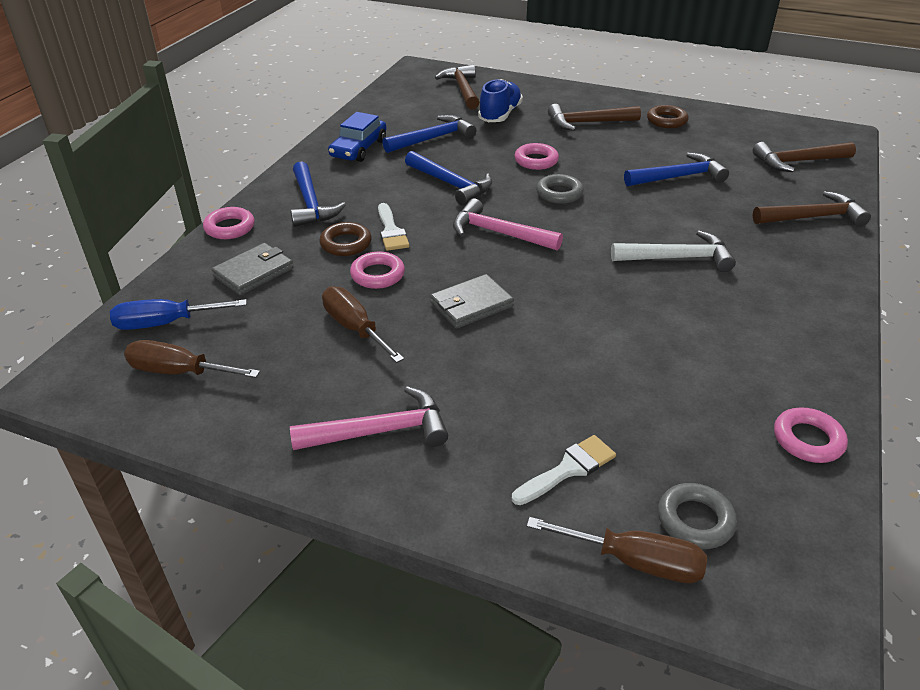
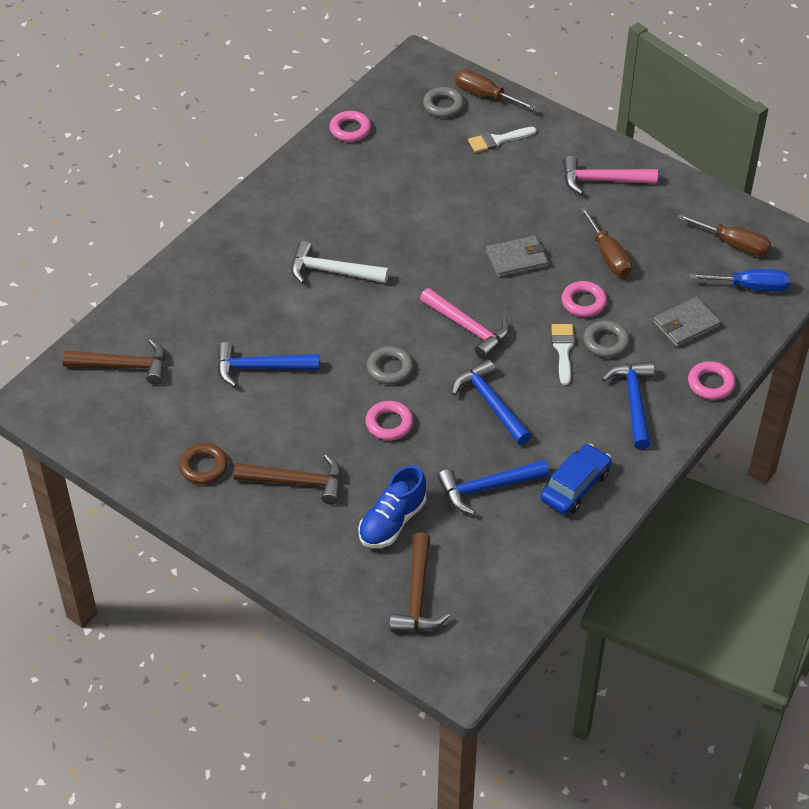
camera: 165 degrees left, 10 degrees up
(346, 244) = (605, 342): brown ring -> grey ring
(813, 217) = (181, 292): brown hammer -> none

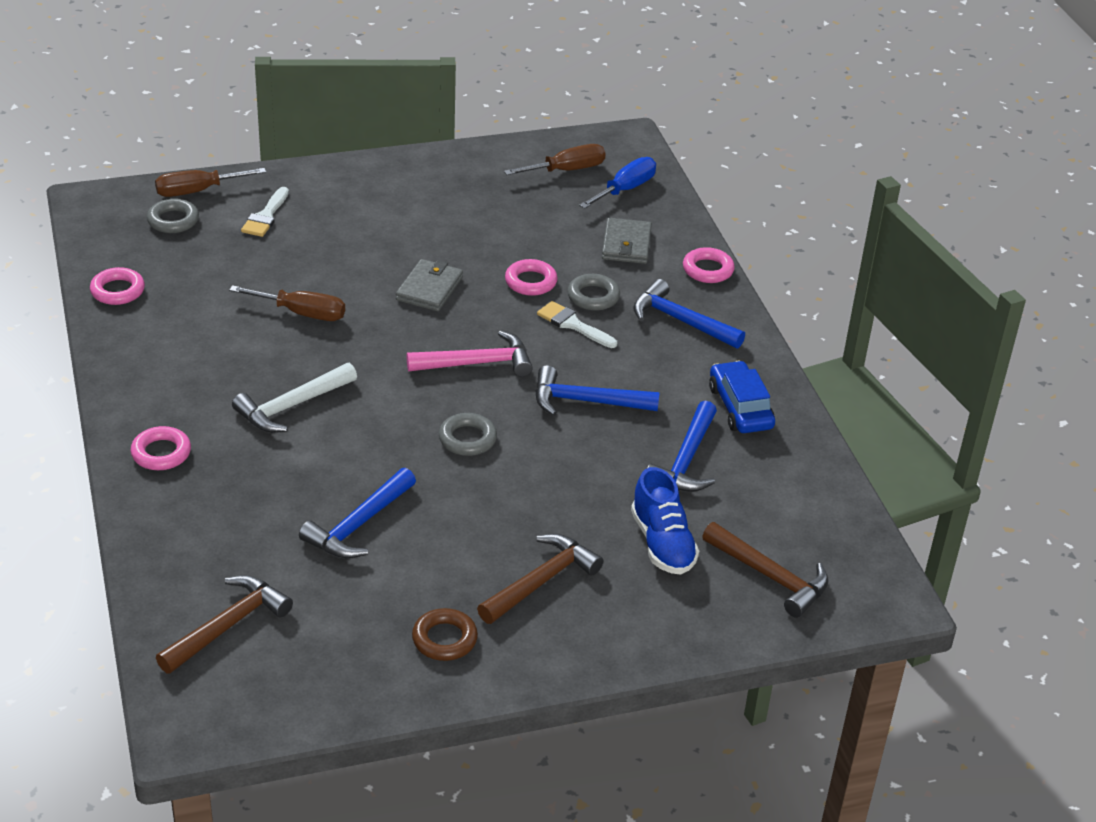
camera: 55 degrees left, 10 degrees down
(389, 423) = (537, 478): pink ring -> pink ring (161, 453)
(602, 180) = (399, 191): pink hammer -> none
(608, 256) = (493, 238): brown screwdriver -> brown screwdriver (302, 313)

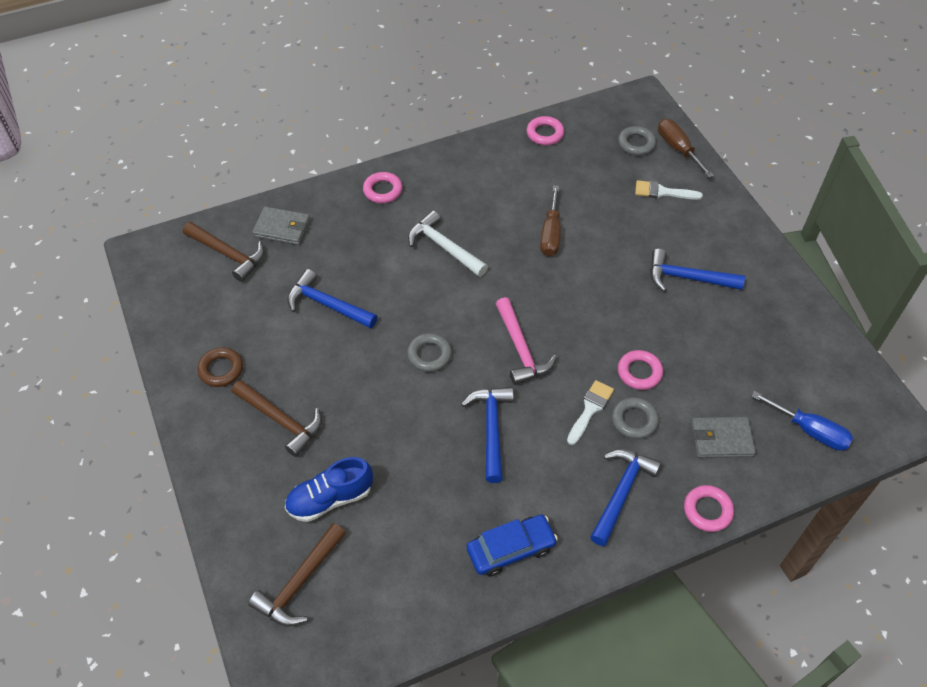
camera: 85 degrees right, 15 degrees up
(429, 288) = (606, 305): grey wallet -> grey wallet (282, 228)
(566, 170) = (819, 380): brown screwdriver -> none
(686, 460) = (432, 509): blue hammer -> blue hammer (687, 278)

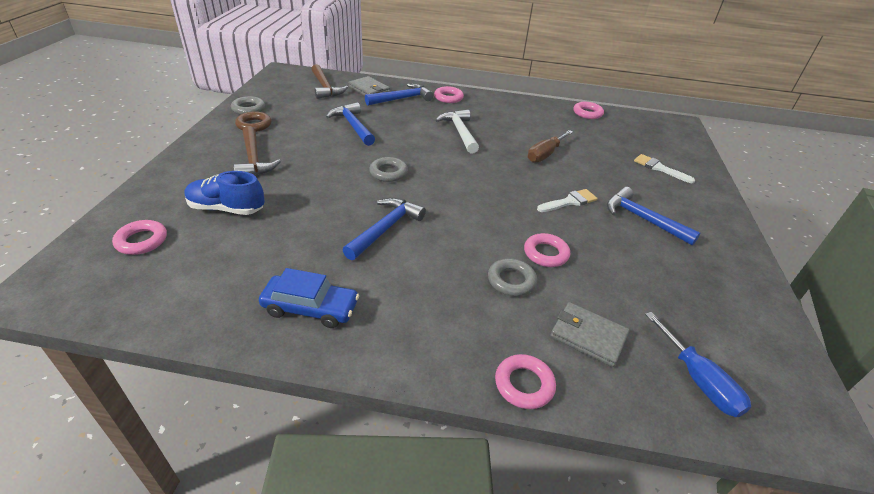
camera: 30 degrees right, 15 degrees down
(300, 583) = (142, 241): brown hammer -> pink ring
(521, 349) = (459, 198): pink hammer -> none
(590, 409) = (479, 255): white brush -> white brush (569, 201)
(621, 492) = (449, 323): blue hammer -> blue hammer (402, 99)
(636, 144) = (656, 140): grey ring -> grey ring (248, 109)
(678, 149) = (691, 153): brown screwdriver -> none

